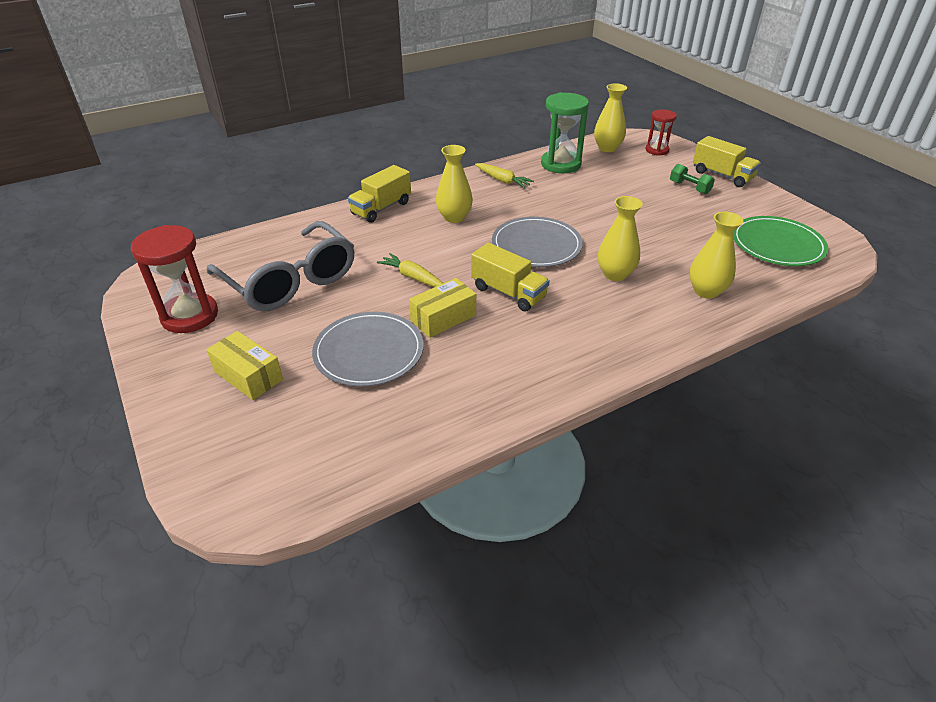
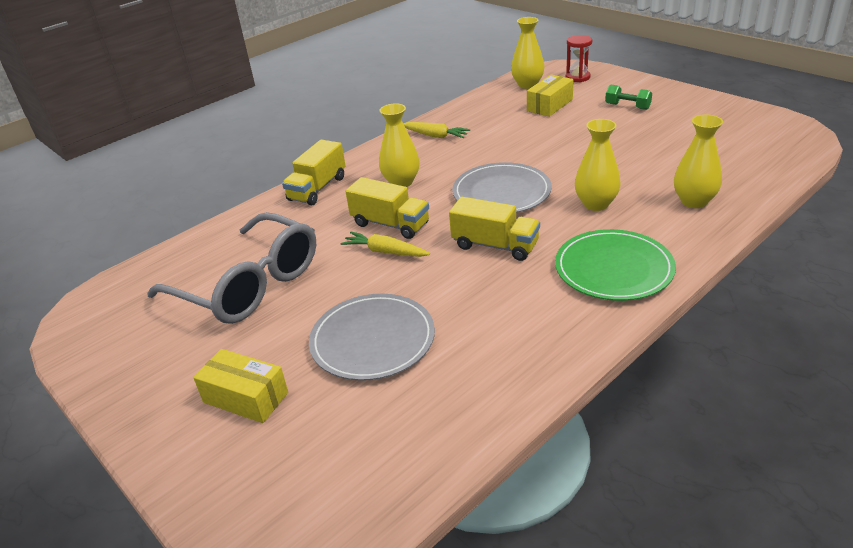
camera: 10 degrees left, 5 degrees down
(190, 316) = (147, 348): red hourglass -> none
(443, 318) = (438, 286): yellow box -> yellow box (550, 105)
(560, 164) = (488, 109): green hourglass -> none
(722, 175) = (653, 89): yellow truck -> yellow truck (390, 224)
(777, 244) = (739, 143): green plate -> green plate (613, 269)

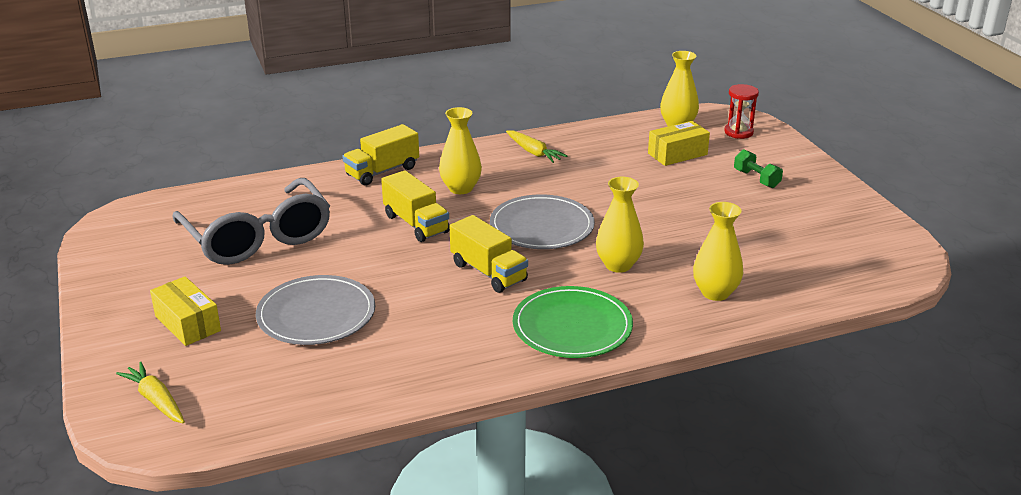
camera: 20 degrees right, 5 degrees down
(385, 252) = (390, 247): yellow carrot -> yellow carrot (156, 400)

